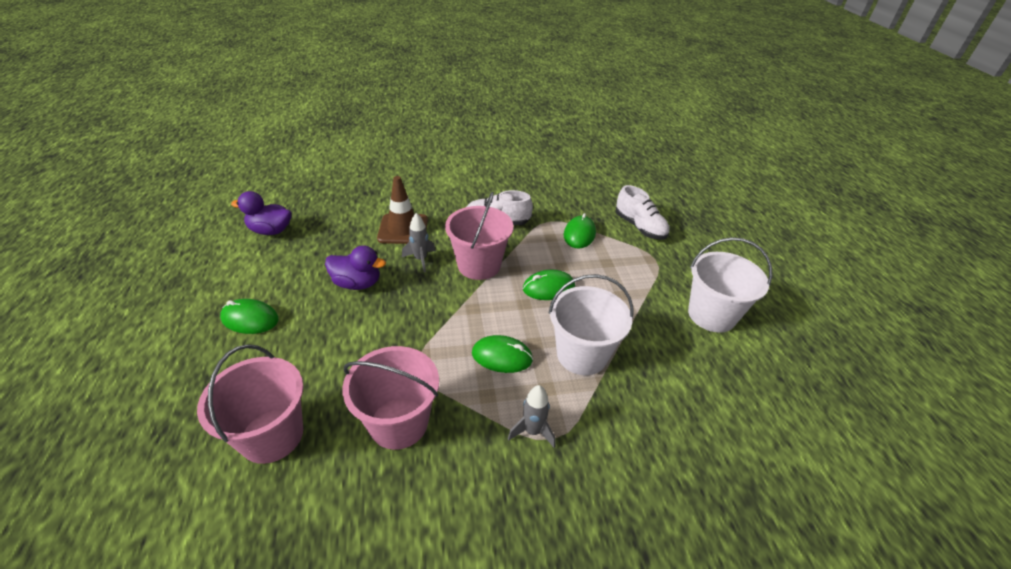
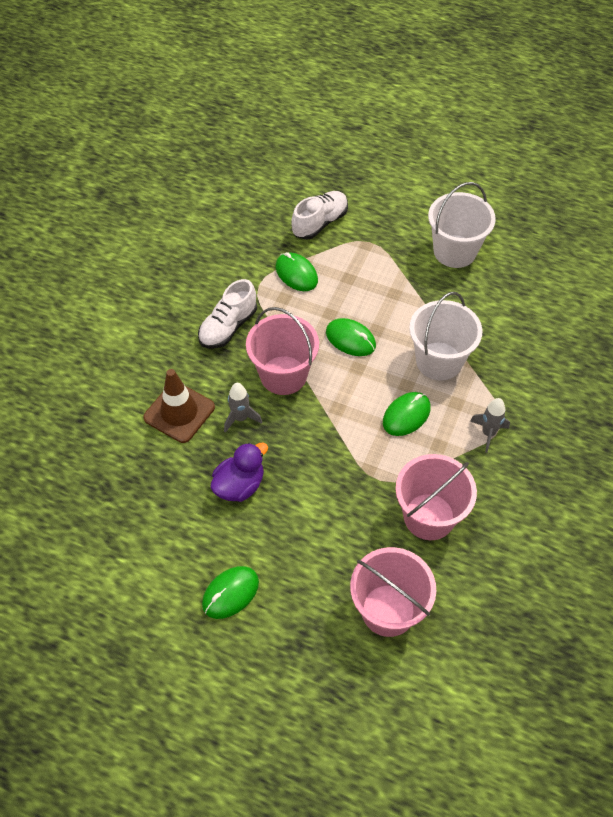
camera: 55 degrees left, 15 degrees up
(271, 231) = (87, 537): purple duck -> none
(548, 288) = (350, 339): green mouse -> green mouse turned 75 degrees counterclockwise
(639, 227) = (320, 223): white shoe -> white shoe turned 45 degrees counterclockwise

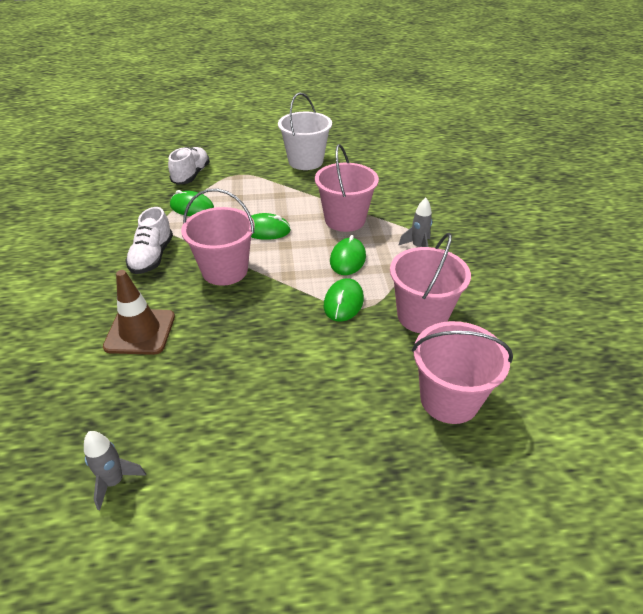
camera: 30 degrees left, 15 degrees down
(230, 593) = (290, 460): green mouse -> green mouse (343, 302)
(239, 485) = (238, 363): purple duck -> none
(240, 418) = (205, 313): grey rocket -> grey rocket (114, 481)
(439, 361) = (345, 220): white bucket -> pink bucket

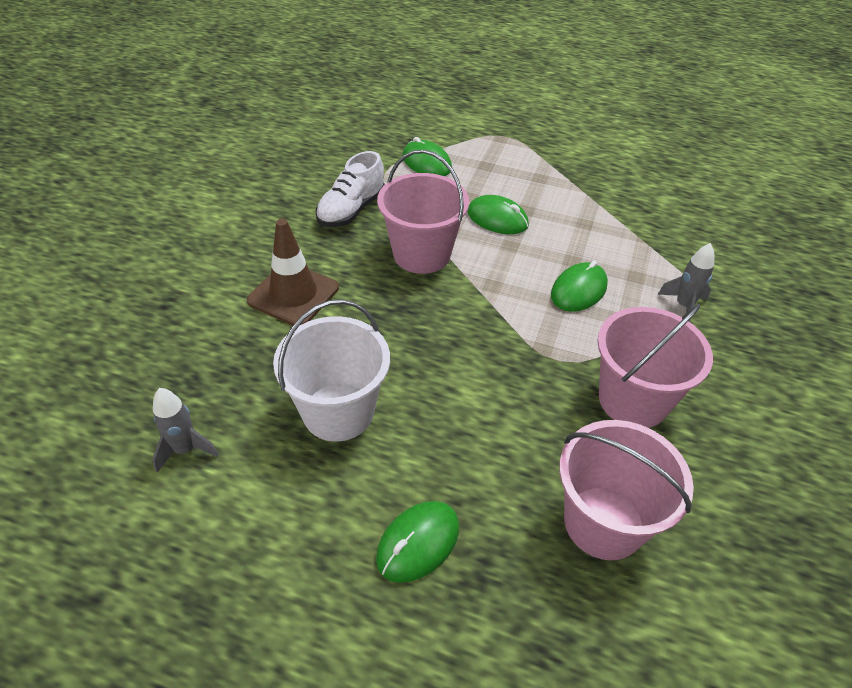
camera: 25 degrees right, 5 degrees up
(191, 175) = (447, 121): white shoe -> none
(305, 161) = (598, 142): white bucket -> white bucket (338, 412)
(343, 302) = (540, 344): green mouse -> green mouse (418, 543)
(345, 220) = (605, 237): pink bucket -> none

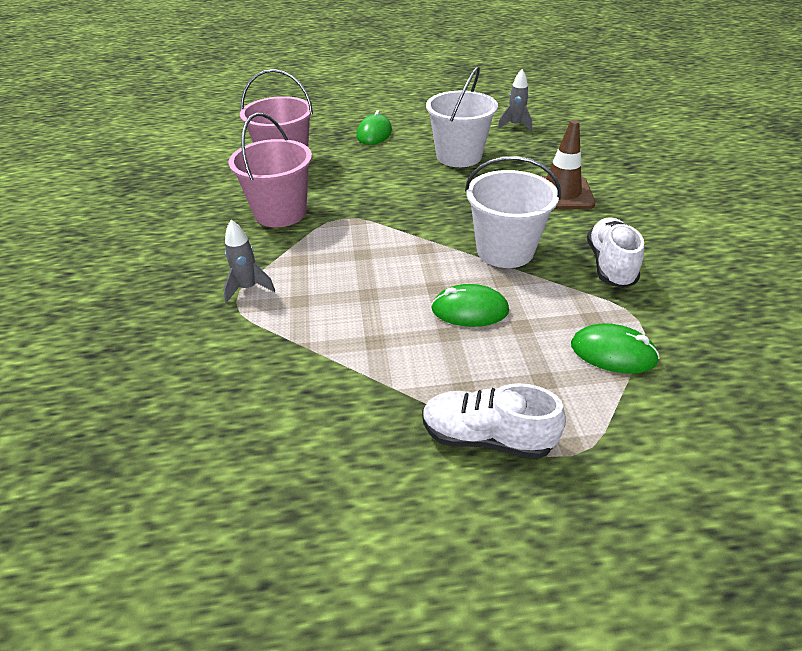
camera: 155 degrees right, 5 degrees down
(421, 254) = (505, 250): pink bucket -> white bucket
(544, 155) = (487, 437): none -> white shoe
(579, 290) = (349, 269): green mouse -> none

